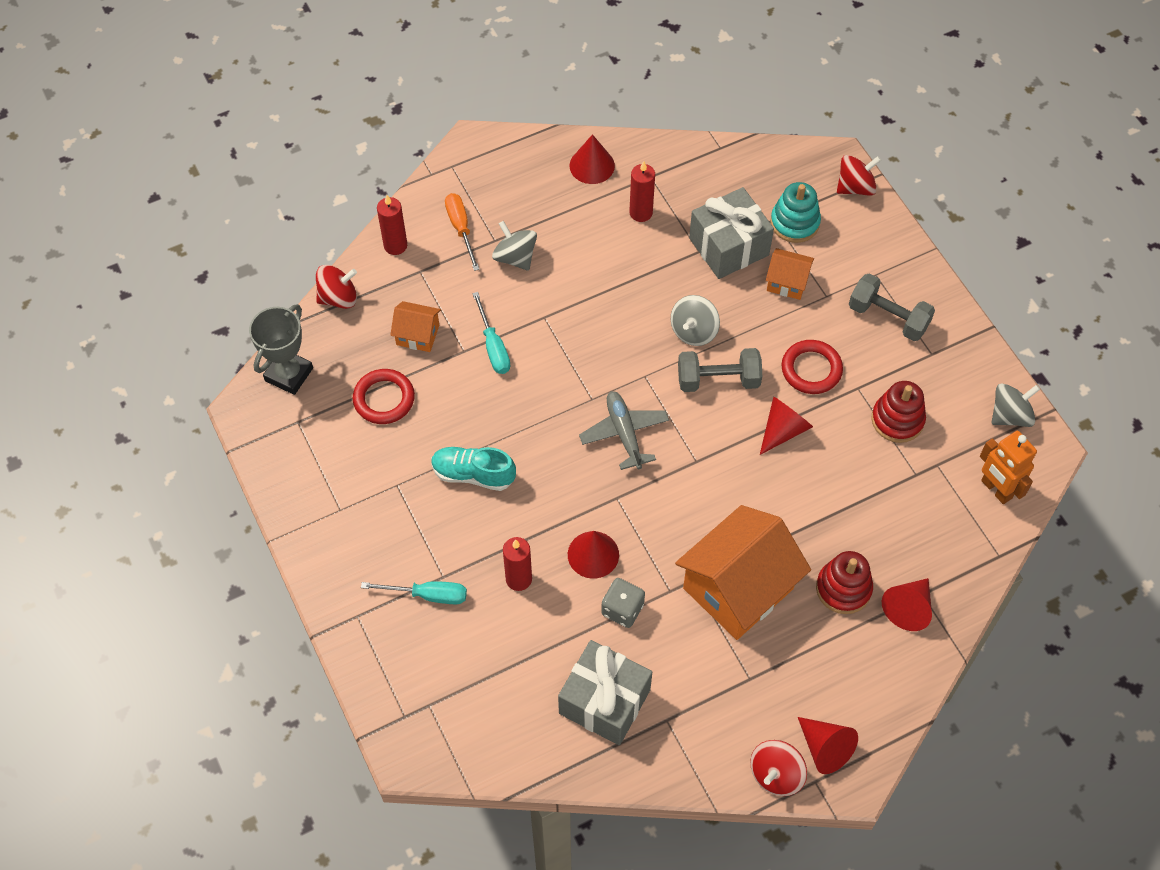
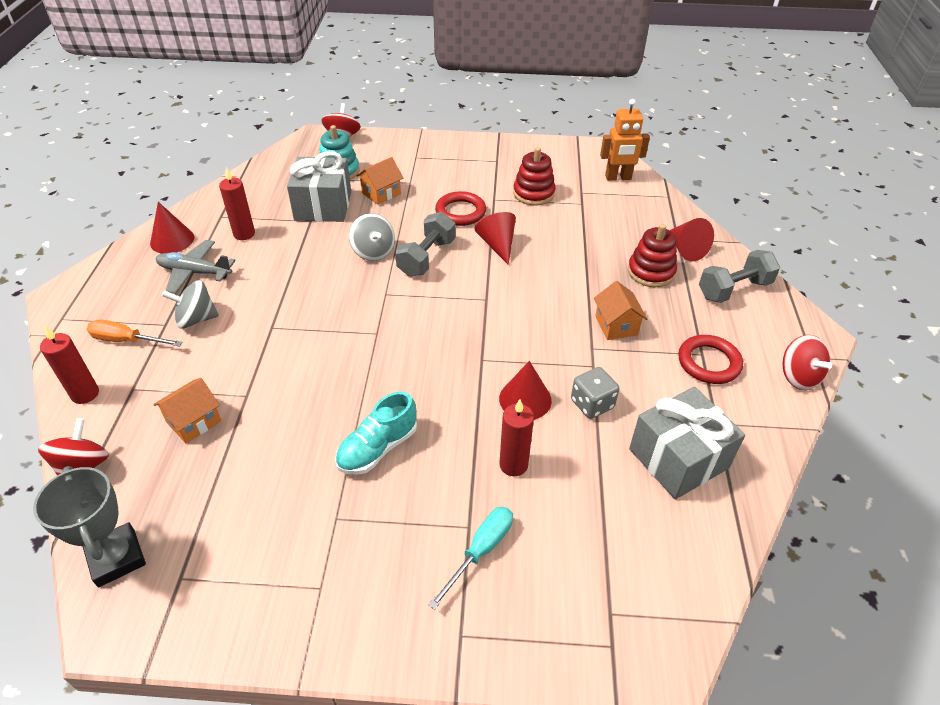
camera: 60 degrees left, 15 degrees down
(384, 399) = (232, 482): red ring -> red ring (708, 362)
(493, 346) = (264, 373): turquoise screwdriver -> none
(624, 433) = (426, 328): grey plane -> grey plane (194, 272)
(738, 588) = (616, 325): orange house -> orange house, size x0.47
(825, 748) = (785, 339): red cone -> none
(888, 317) = (453, 165): grey dumbbell -> grey dumbbell (734, 289)
(1010, 415) = (568, 151): grey spinning top -> none

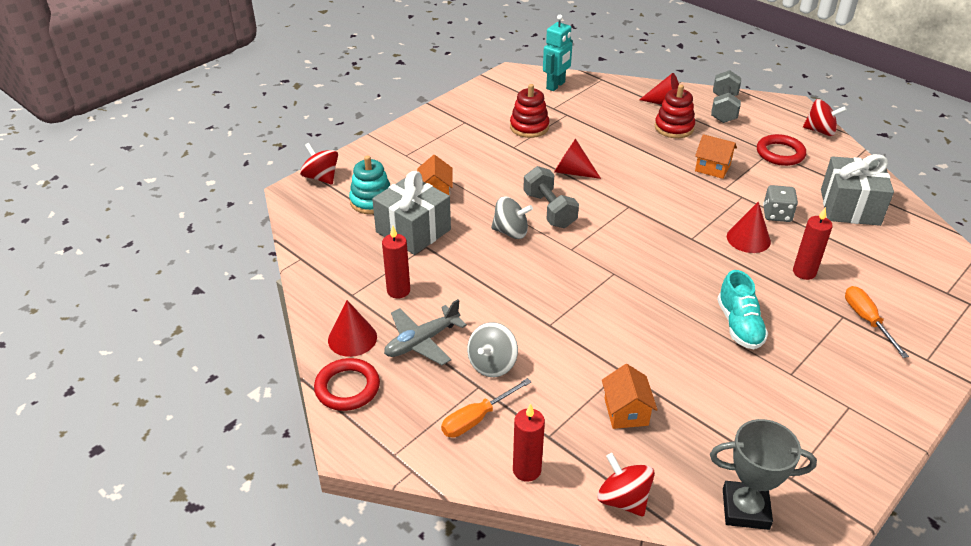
camera: 50 degrees left, 5 degrees down
(460, 212) = (511, 169): red ring -> red ring (347, 388)
(481, 551) = (867, 320): turquoise screwdriver -> orange screwdriver
(618, 178) = (556, 85): orange robot -> turquoise robot

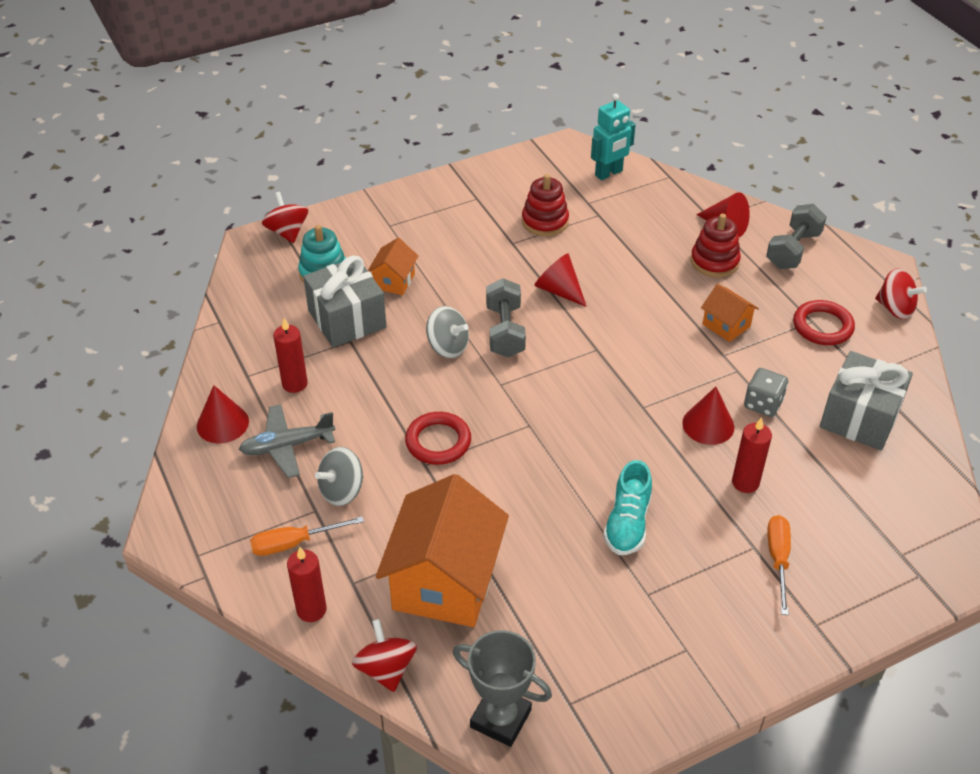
camera: 20 degrees right, 5 degrees up
(347, 388) = (191, 474): red ring -> red ring (438, 442)
(626, 412) = (445, 581): orange house -> orange house, size x2.12

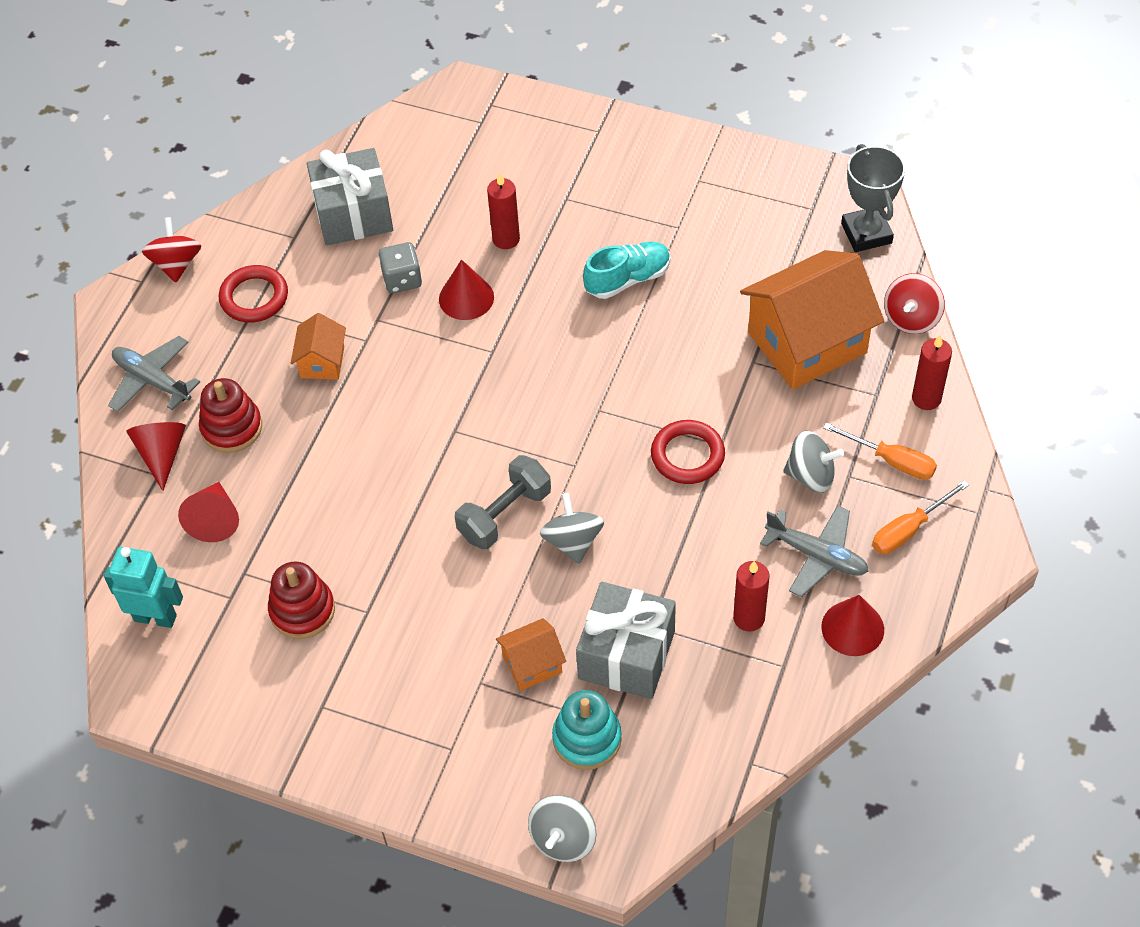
camera: 130 degrees left, 10 degrees up
(287, 232) = (563, 839): red spinning top -> grey spinning top
(558, 290) = (402, 517): red cone -> red cone (215, 519)
(778, 559) = (562, 179): orange screwdriver -> orange screwdriver (908, 529)
(793, 250) = (152, 380): grey dumbbell -> grey plane

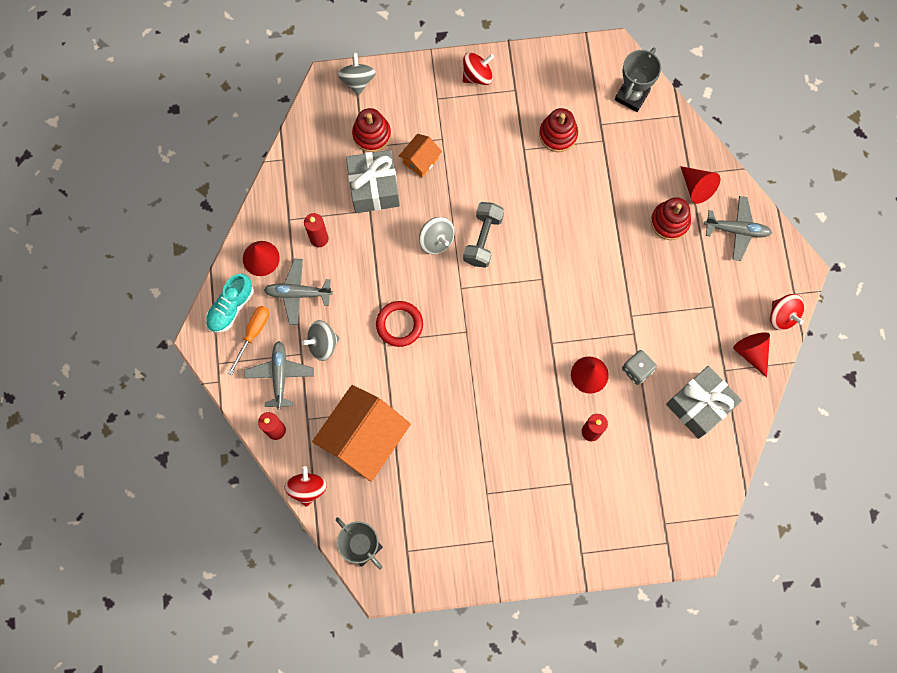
camera: 150 degrees right, 20 degrees up
(155, 617) = (632, 96): turquoise robot -> grey trophy
(215, 519) = (639, 163): red cone -> red cone (751, 352)
(254, 297) = (718, 314): red ring -> none
(322, 362) = (647, 288): orange house -> none
(365, 757) = (477, 75): none -> red spinning top
(587, 738) = (371, 134): turquoise stacking toy -> red stacking toy
(627, 279) = (497, 436): turquoise shoe -> turquoise shoe (231, 307)
(891, 461) = (280, 375): orange screwdriver -> grey plane

